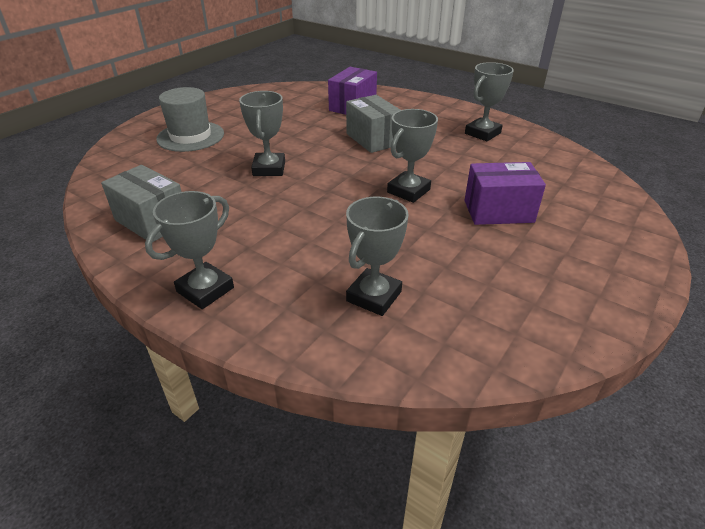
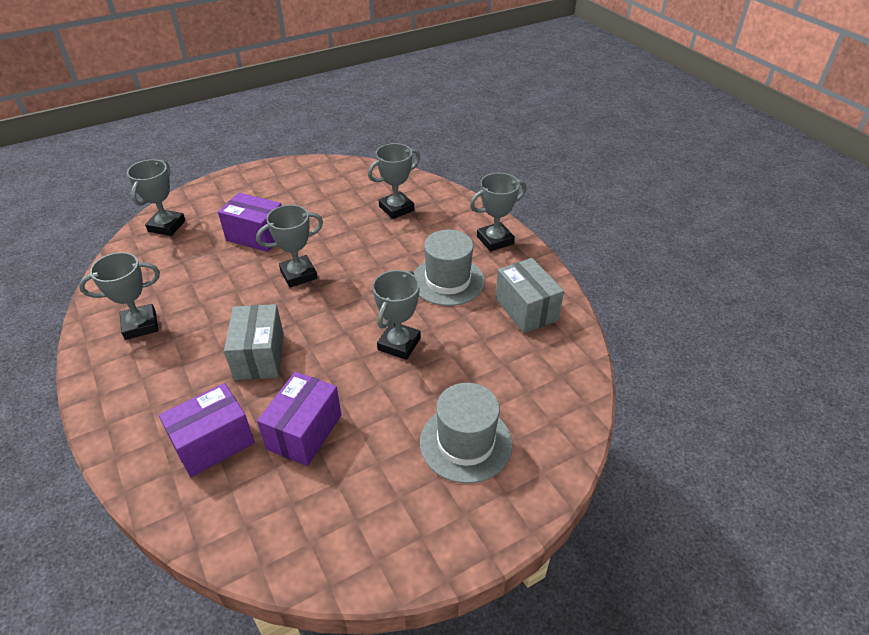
camera: 155 degrees left, 5 degrees up
(249, 225) = (448, 281): none -> grey hat
(302, 119) = (304, 432): none -> purple box
(600, 195) = (167, 226): none -> grey trophy

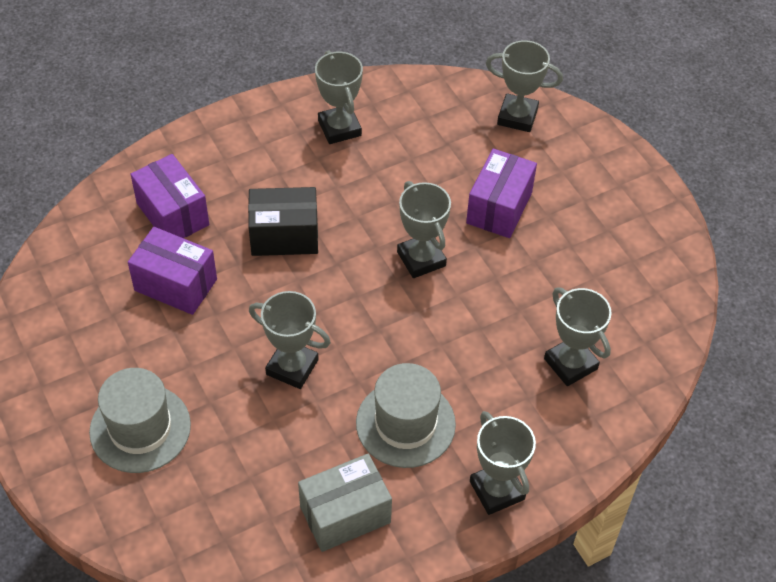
camera: 90 degrees right, 10 degrees up
(259, 356) = (284, 236): grey box -> black box

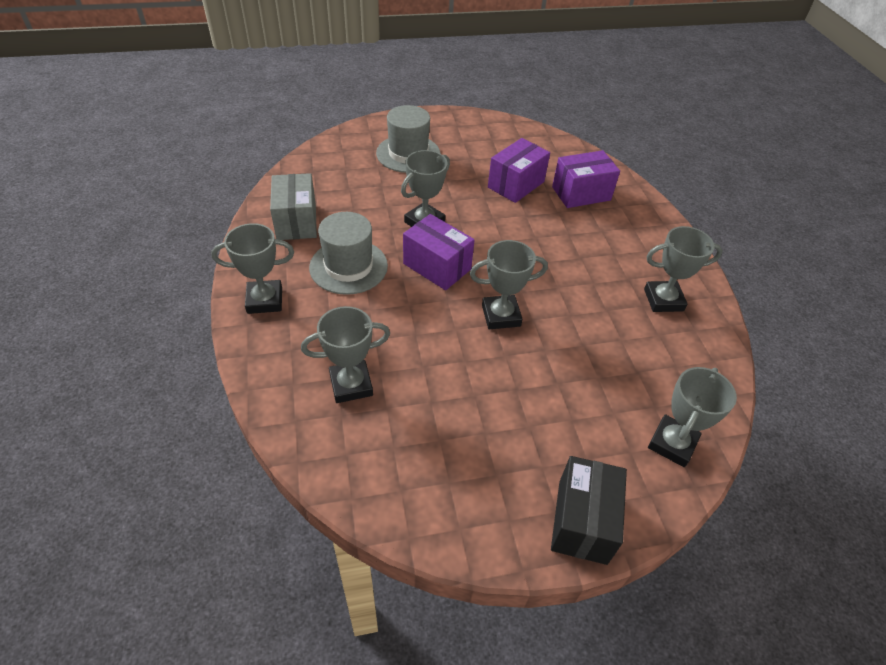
camera: 105 degrees right, 5 degrees down
(284, 236) = (547, 243): black box -> black box (582, 521)
(499, 208) = (546, 388): purple box -> purple box (437, 266)

